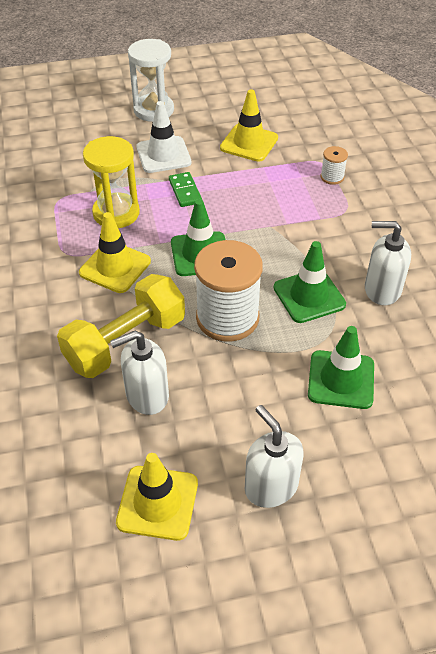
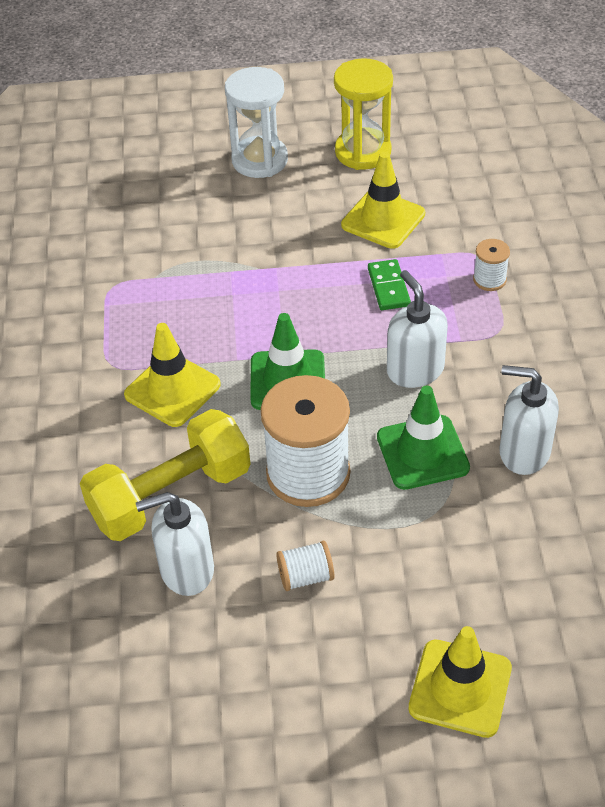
camera: 10 degrees right, 0 degrees up
(116, 213) = (185, 312): yellow hourglass -> yellow hourglass (363, 152)
(157, 502) = (178, 710): yellow traffic cone -> yellow traffic cone (460, 688)
(163, 155) = (262, 230): white traffic cone -> none
(185, 191) = (282, 286): green domino -> green domino (388, 287)
(239, 392) = (306, 576): none -> white spool
(271, 486) = (323, 704): white soap dispenser -> white soap dispenser (415, 370)
(341, 379) = (442, 573): green traffic cone -> none

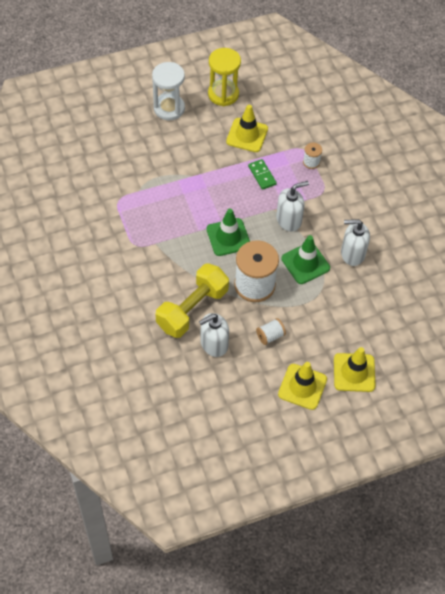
camera: 20 degrees left, 10 degrees up
(172, 390) = (172, 253): yellow traffic cone -> yellow traffic cone (302, 387)
(415, 370) = (289, 220): white soap dispenser -> white soap dispenser turned 105 degrees clockwise

